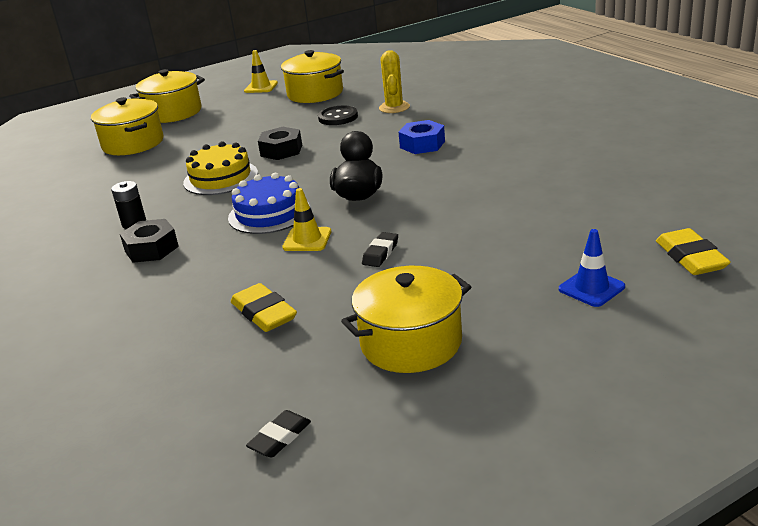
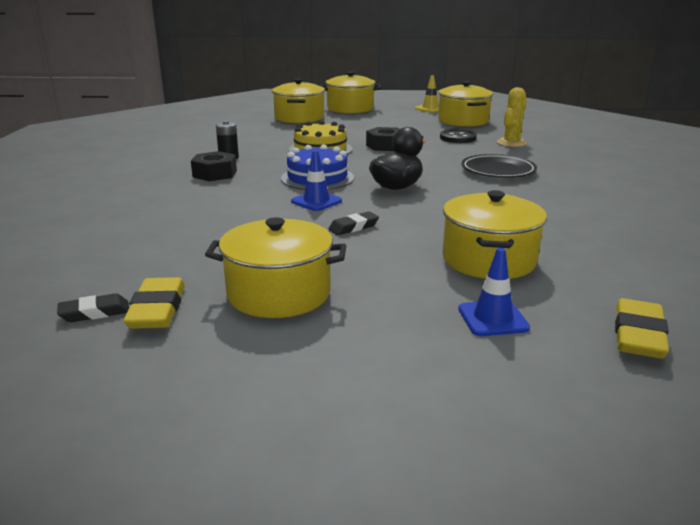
camera: 30 degrees right, 5 degrees down
(264, 313) = (215, 233): yellow eraser -> yellow eraser (157, 310)
(307, 240) = (316, 201): yellow traffic cone -> blue traffic cone
(422, 144) = (498, 171): blue nut -> black plate
(527, 238) = (489, 260): none -> yellow pot

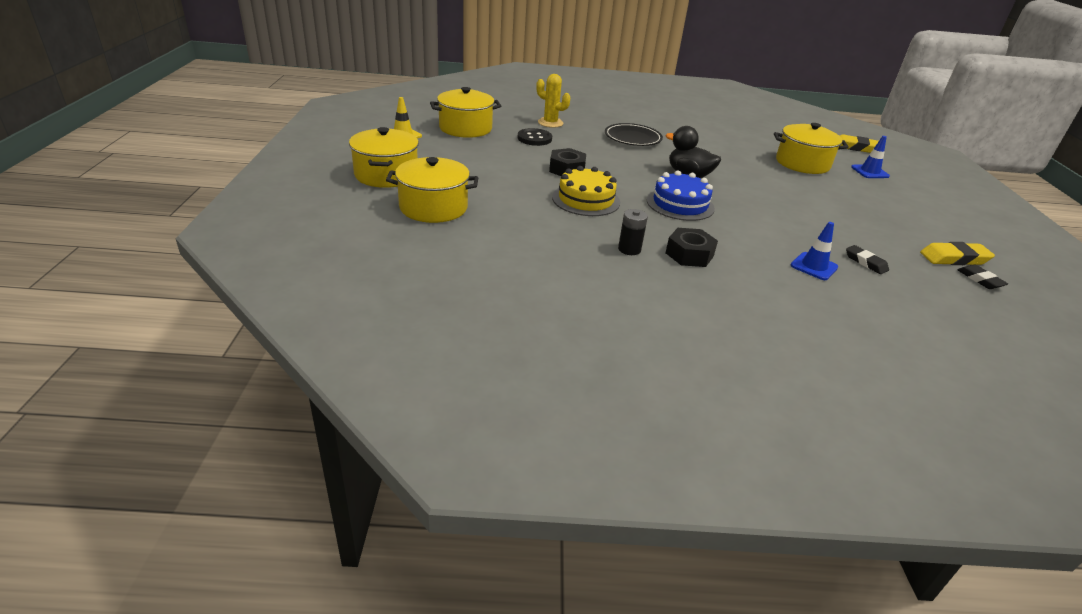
camera: 95 degrees left, 10 degrees up
(279, 293) = (897, 222): yellow pot -> none
(316, 201) = (739, 206): blue traffic cone -> blue traffic cone (814, 266)
(353, 227) = (782, 196): black eraser -> black eraser (865, 262)

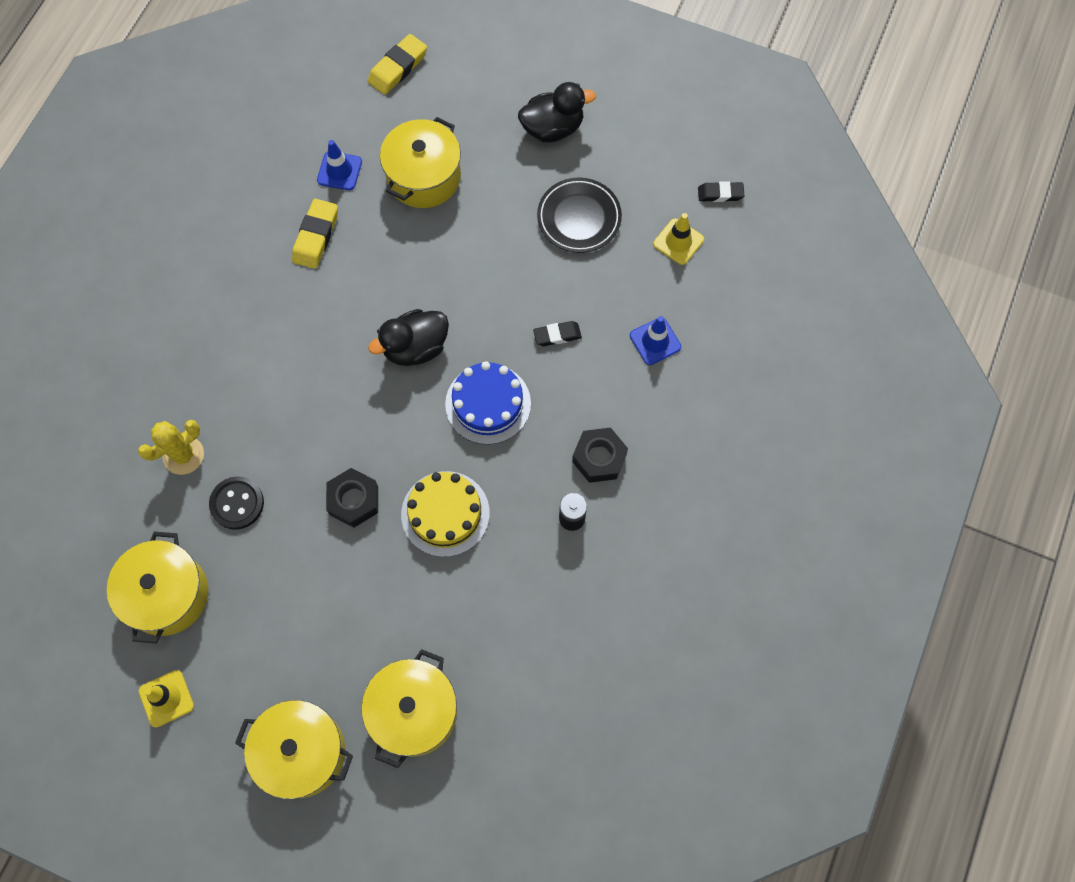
camera: 65 degrees left, 35 degrees up
(632, 138) = (277, 359): black plate -> black plate (579, 218)
(865, 262) = (662, 282): black eraser -> black eraser (557, 335)
(869, 172) = (470, 109): blue traffic cone -> blue traffic cone (339, 171)
(906, 200) = (552, 128): none -> black duck
(909, 265) = (678, 242): none -> yellow traffic cone
(954, 258) = (679, 184): yellow eraser -> yellow eraser (316, 236)

